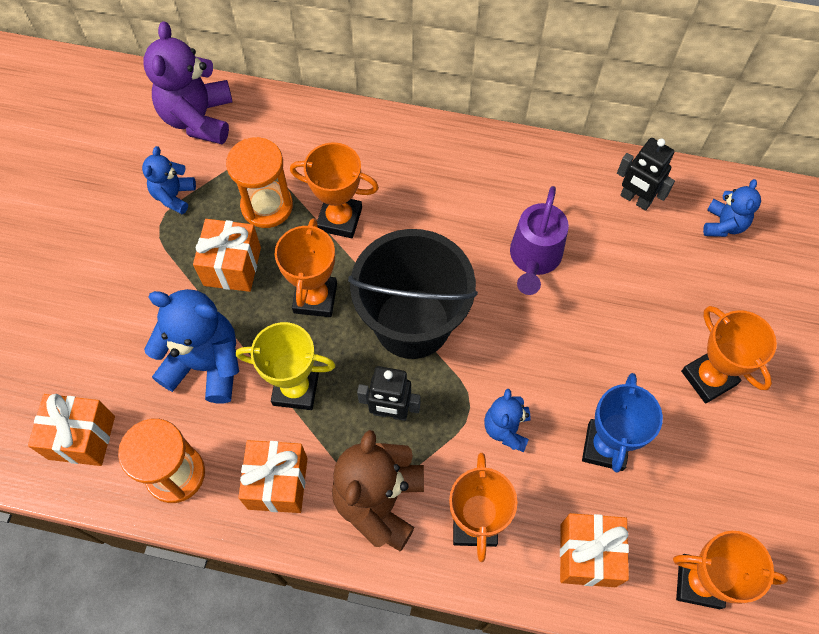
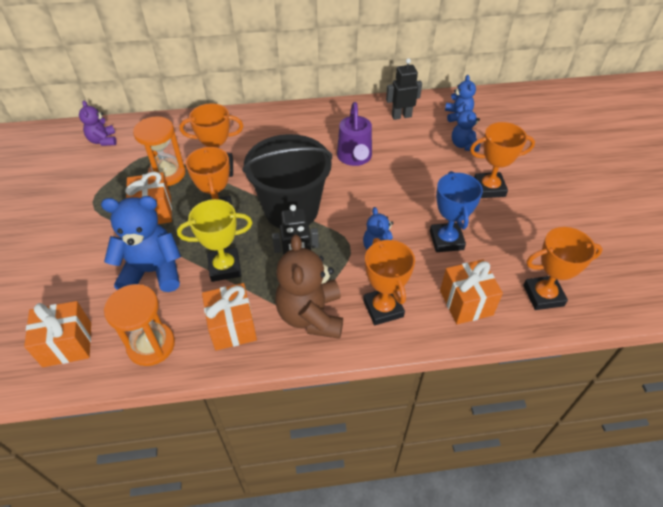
camera: 20 degrees left, 15 degrees down
(174, 196) = (98, 184): blue teddy bear -> blue teddy bear (463, 145)
(198, 118) = (103, 140): purple teddy bear -> purple teddy bear, size x0.56
(635, 199) = (401, 116): black robot -> black robot turned 150 degrees clockwise
(708, 378) = (489, 188): orange trophy -> orange trophy turned 45 degrees counterclockwise

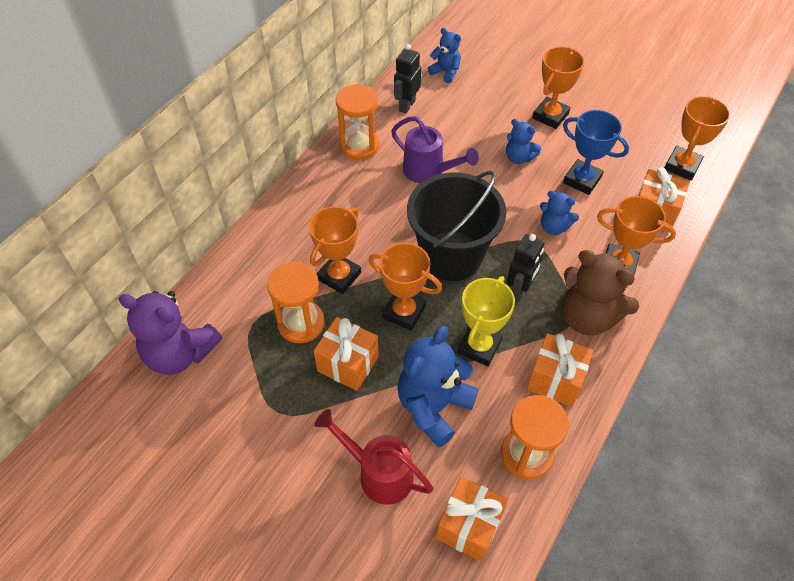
camera: 50 degrees left, 5 degrees up
(79, 273) = (378, 473): none -> red watering can
(103, 140) = (180, 353): purple teddy bear -> purple teddy bear, size x1.80
(338, 116) = (359, 146): none -> orange hourglass
(463, 145) = (486, 94): blue teddy bear -> blue teddy bear (519, 157)

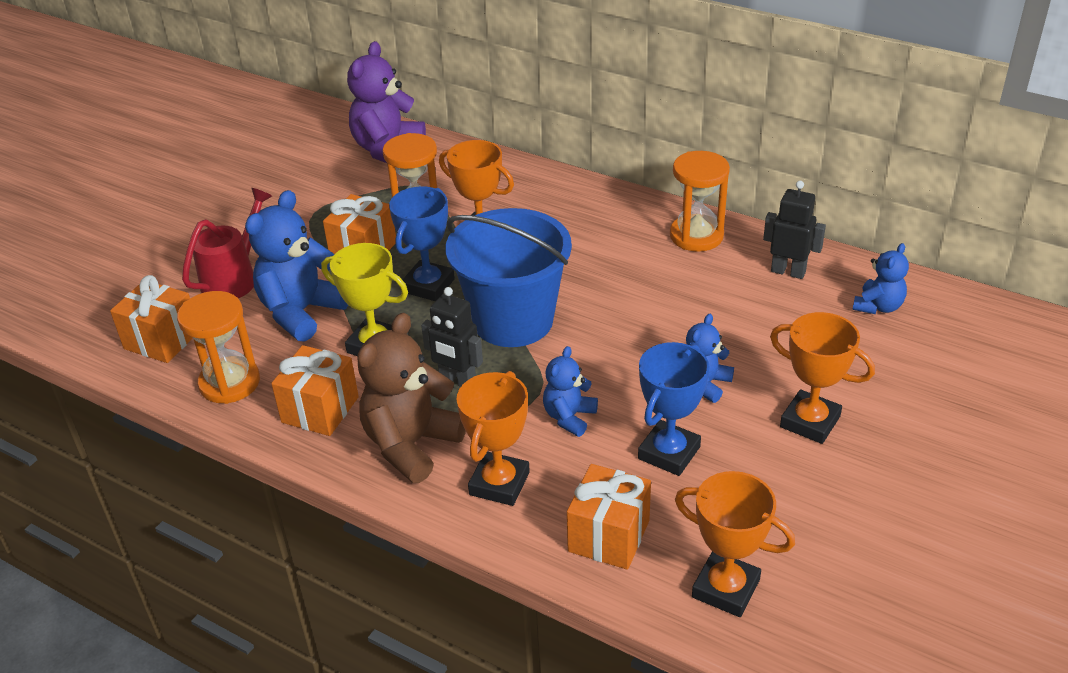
camera: 90 degrees right, 15 degrees down
(404, 312) = (428, 285): orange trophy -> blue trophy
(429, 171) = (660, 297): purple watering can -> none
(433, 407) = (301, 312): blue teddy bear -> blue teddy bear turned 90 degrees counterclockwise
(451, 256) = (513, 320): black bucket -> blue bucket

